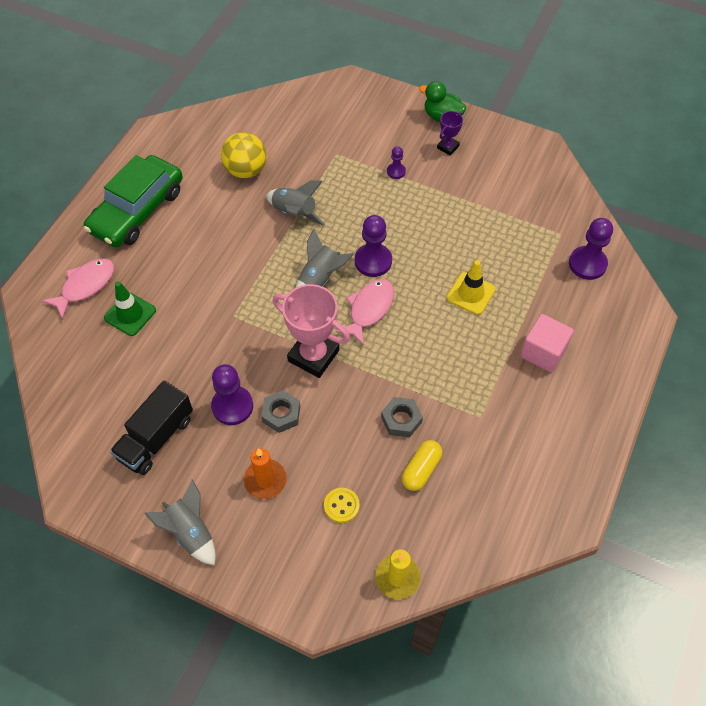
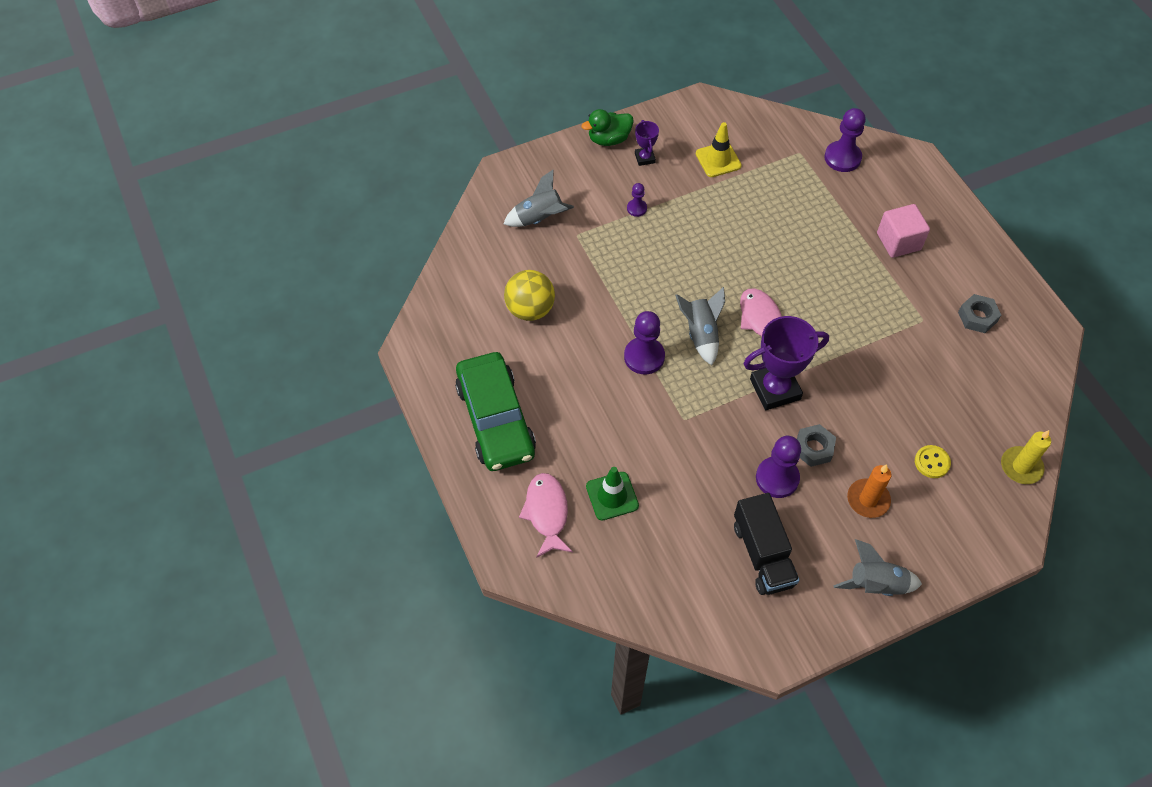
camera: 50 degrees left, 0 degrees up
(294, 213) = (613, 306): grey rocket -> grey rocket (539, 218)
(313, 356) = (775, 389): pink trophy -> purple trophy
(373, 261) = (716, 286): purple pawn -> purple pawn (644, 357)
(401, 420) = (885, 371): grey nut -> grey nut (977, 317)
(421, 470) = (940, 389): yellow capsule -> none
(470, 294) = (806, 246): yellow traffic cone -> yellow traffic cone (718, 160)

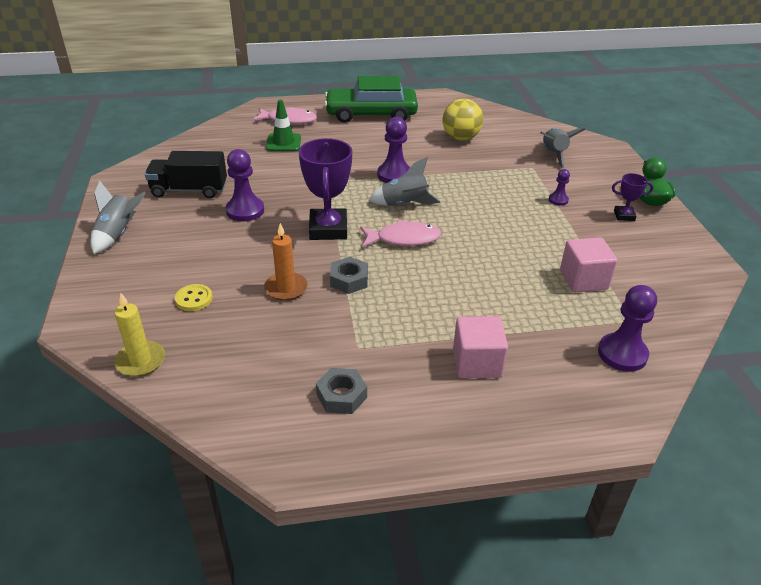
camera: 105 degrees right, 20 degrees down
(718, 160) = (620, 259): yellow traffic cone -> none
(761, 183) = (583, 280): none -> pink cube
(813, 448) = (258, 235): grey nut -> grey nut (349, 280)
(868, 499) = (190, 250): orange candle -> orange candle (286, 288)

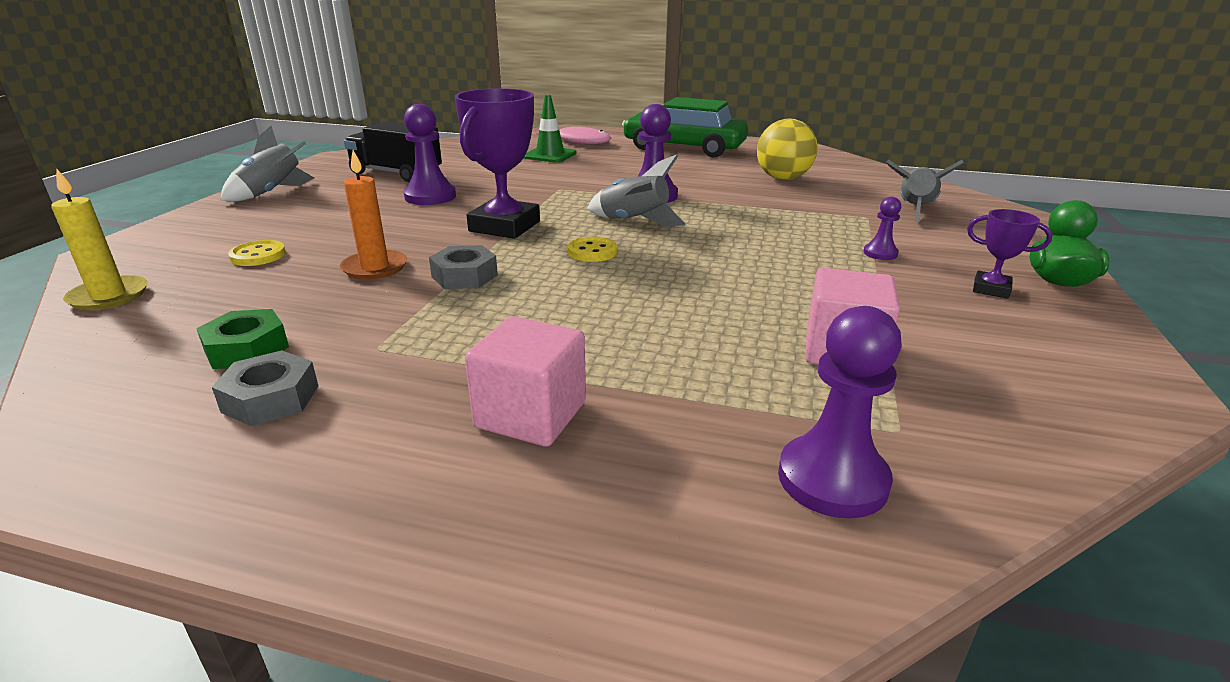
camera: 25 degrees right, 10 degrees down
(286, 371) = (247, 349): none -> green nut
(404, 239) = (592, 252): pink fish -> yellow button

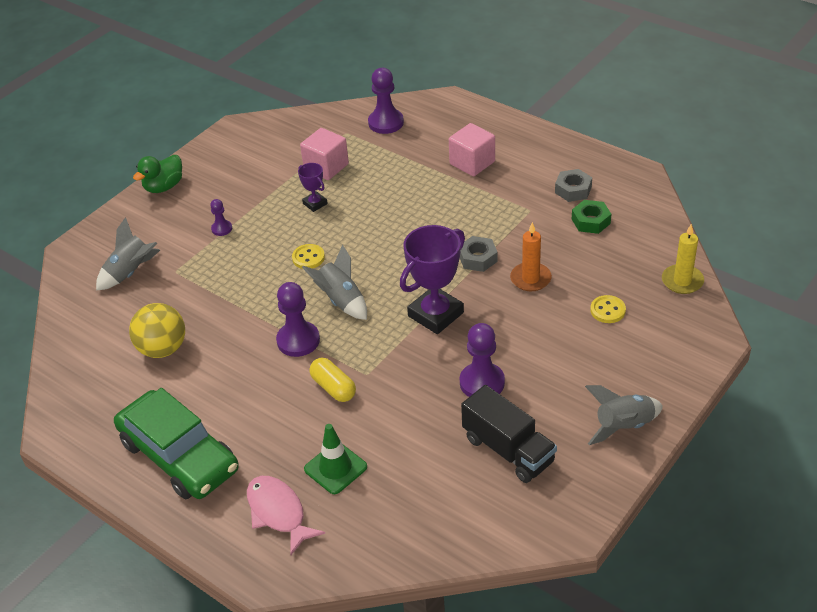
camera: 155 degrees left, 15 degrees up
(586, 180) = (333, 387): none -> yellow capsule
(592, 252) = (391, 268): yellow button -> yellow button (308, 258)
(991, 289) = (207, 188): purple trophy -> purple trophy (315, 204)

